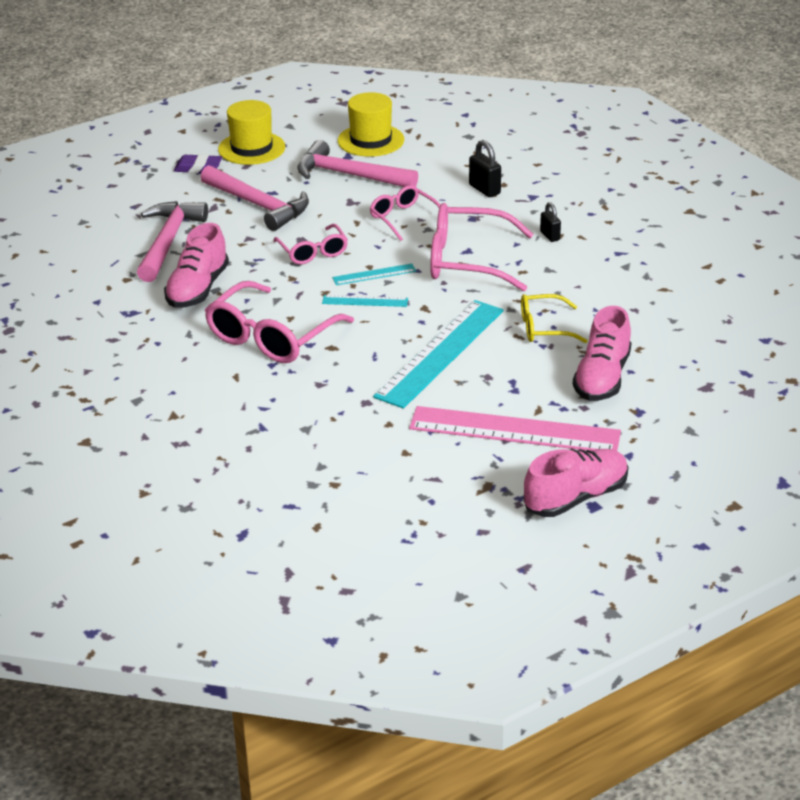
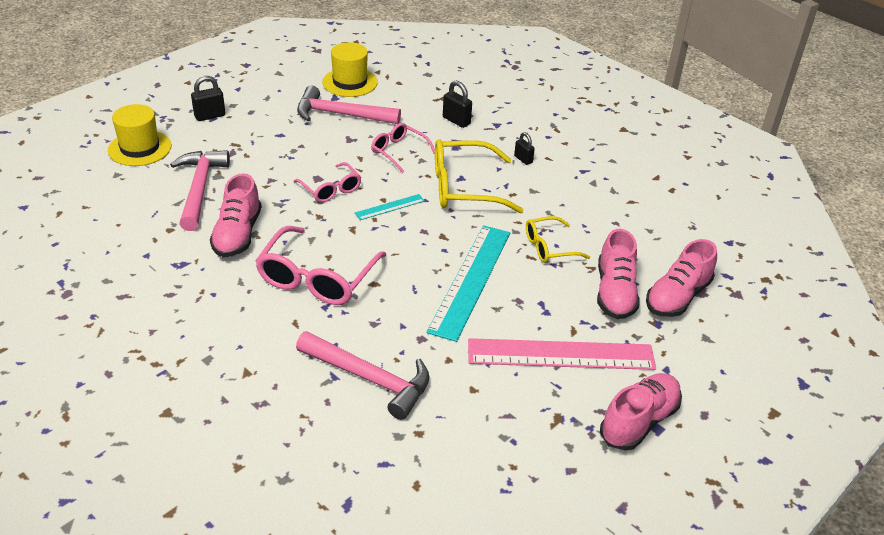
camera: 15 degrees left, 5 degrees up
(198, 168) = (210, 116): purple eraser -> black padlock
(251, 148) = (251, 95): yellow hat -> yellow hat (140, 148)
(259, 205) = (271, 148): pink hammer -> pink hammer (370, 379)
(365, 301) = (389, 234): turquoise ruler -> none
(467, 261) = (464, 188): pink glasses -> yellow glasses
(674, 388) = (677, 297): none -> pink shoe

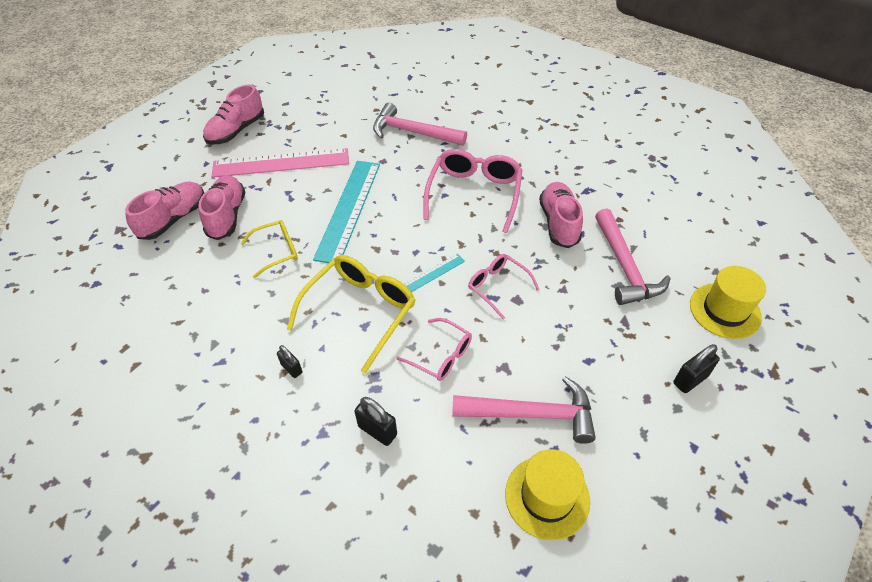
camera: 175 degrees right, 10 degrees up
(464, 188) = (360, 311): yellow glasses -> yellow glasses turned 45 degrees counterclockwise

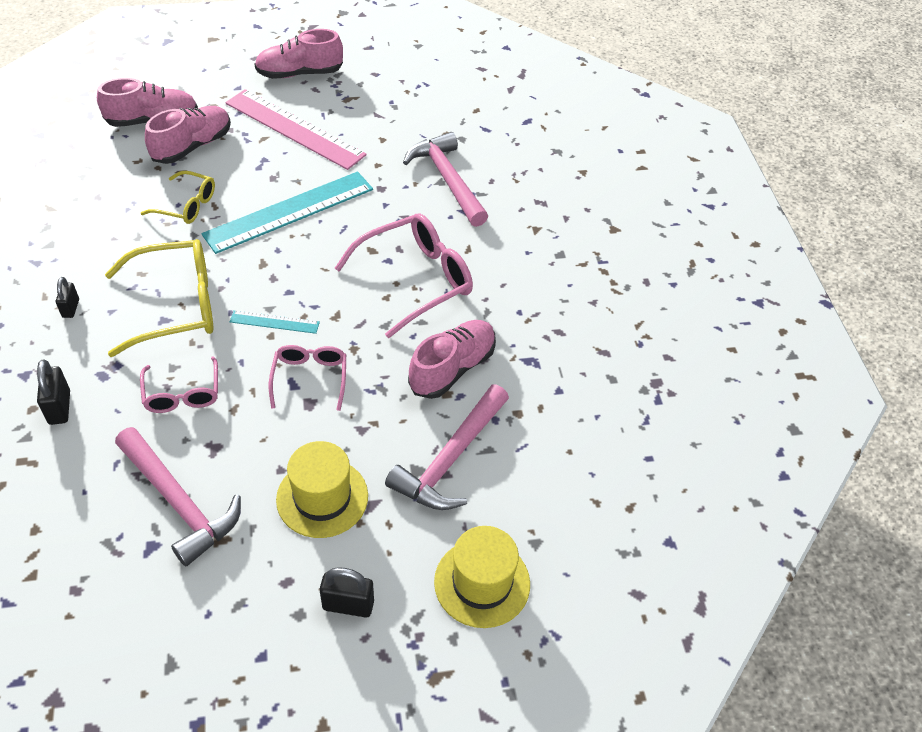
camera: 40 degrees right, 0 degrees up
(547, 497) = (96, 571): yellow hat -> yellow hat (322, 497)

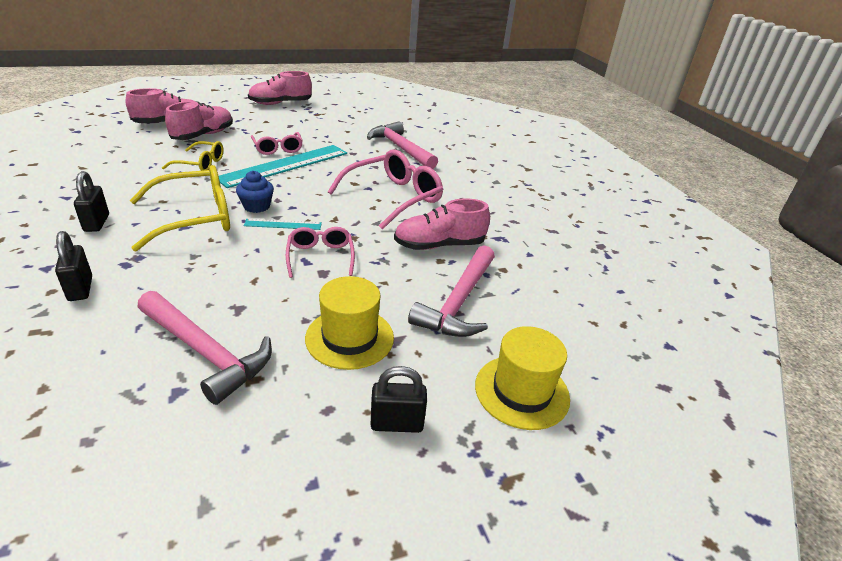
camera: 10 degrees left, 15 degrees down
(71, 308) = (96, 223): black padlock -> black padlock, size x1.50
(182, 394) = (204, 273): pink glasses -> pink glasses (278, 149)
(247, 288) = (256, 206): none -> blue cupcake
(294, 129) = (281, 127): pink ruler -> none
(452, 368) = (439, 245): pink shoe -> pink shoe turned 135 degrees counterclockwise

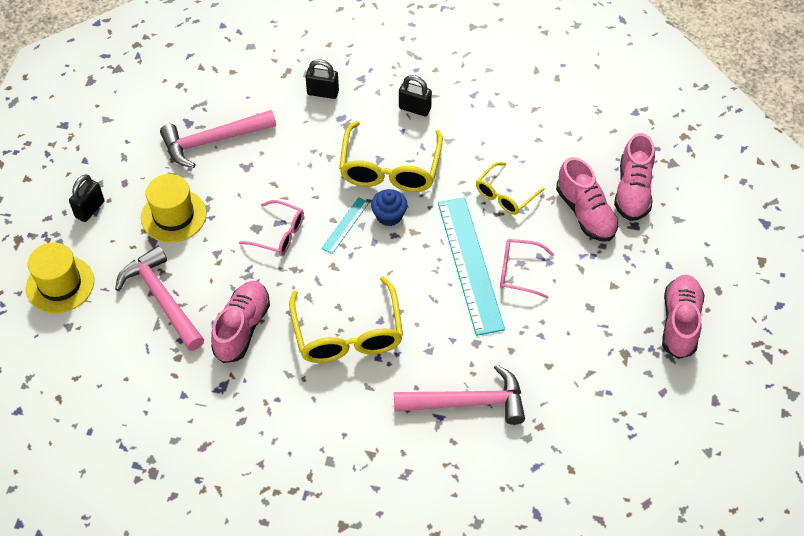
camera: 125 degrees right, 20 degrees up
(393, 197) = (348, 334): pink glasses -> yellow glasses

